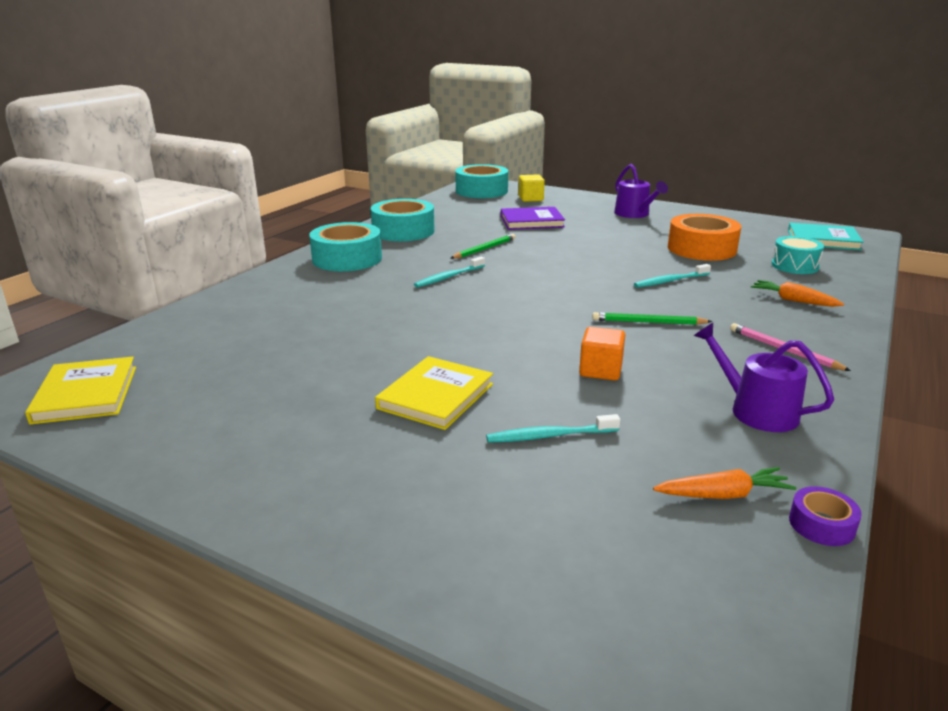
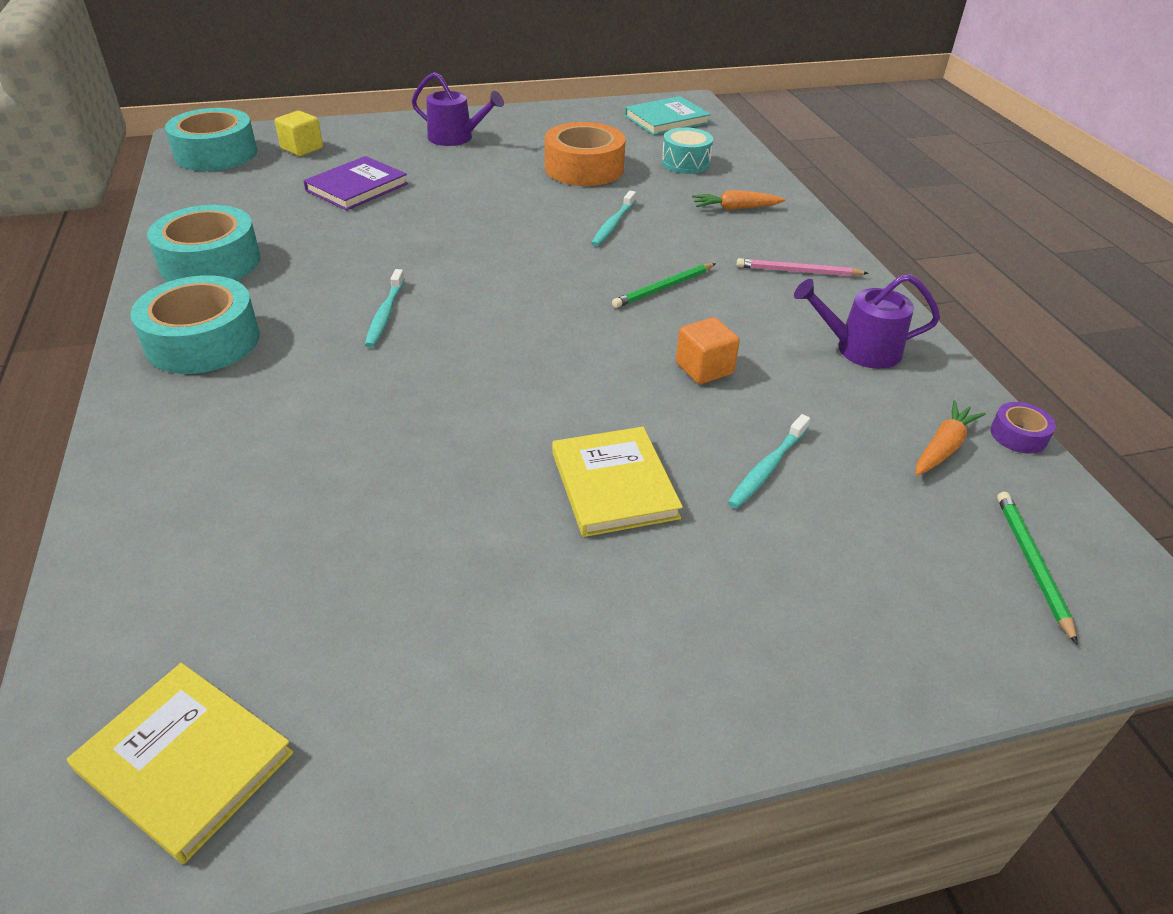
camera: 45 degrees left, 15 degrees up
(484, 249) = (363, 253): green pencil -> green pencil (1031, 564)

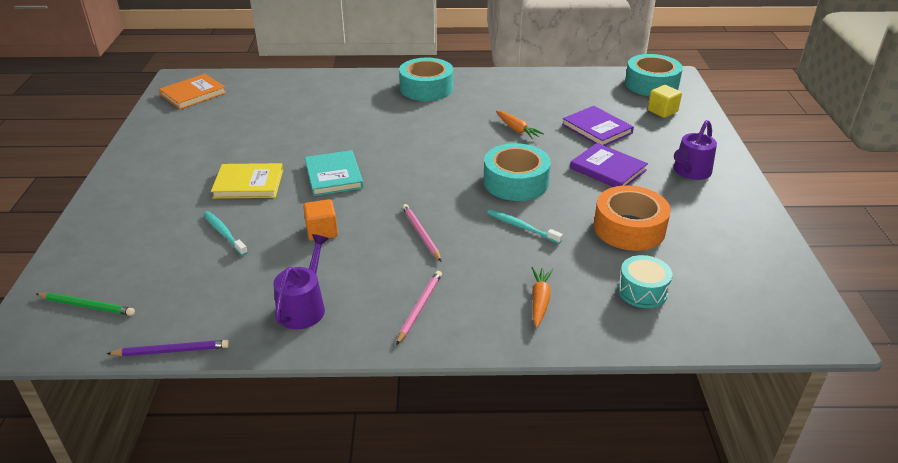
camera: 105 degrees right, 5 degrees down
(185, 762) = (193, 94): yellow book -> orange book
(210, 262) = (504, 87): turquoise tape -> turquoise tape (515, 182)
(385, 314) = (430, 133): turquoise toothbrush -> none
(463, 179) = (607, 169): none -> purple book
(664, 288) = (421, 234): green pencil -> pink pencil
(666, 119) = (760, 302): turquoise book -> turquoise book (334, 176)
(943, 447) = (188, 308): orange carrot -> orange carrot (517, 130)
(1018, 435) = (172, 351): purple tape -> purple pencil

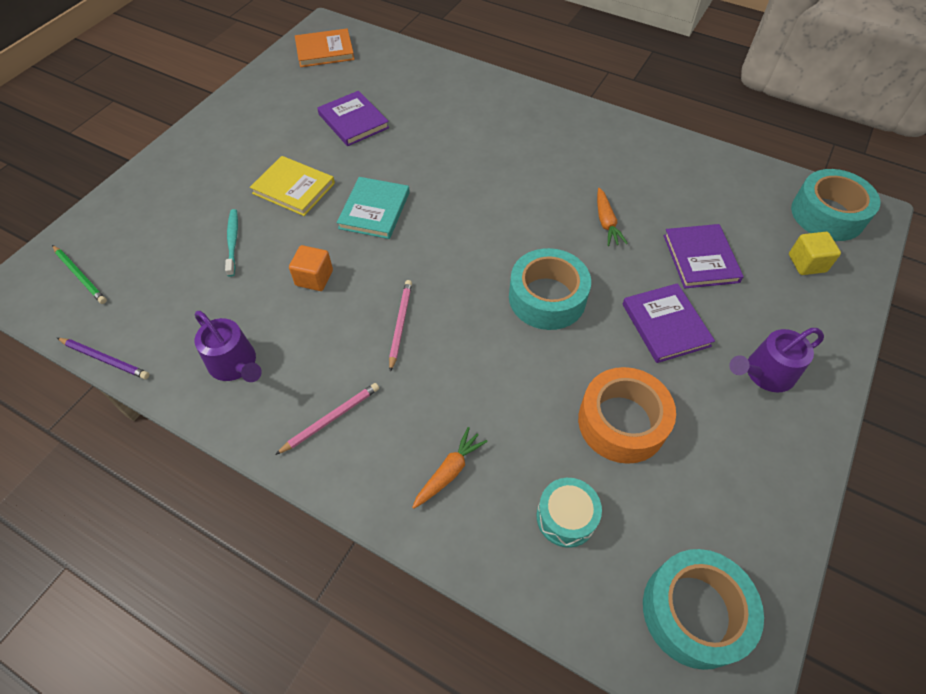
camera: 30 degrees right, 20 degrees up
(262, 129) = (353, 121): none -> purple book
(303, 307) = (235, 364): purple watering can -> purple watering can turned 90 degrees clockwise
(426, 88) = (552, 123): turquoise tape -> turquoise tape (694, 612)
(521, 227) = (506, 363): turquoise toothbrush -> none

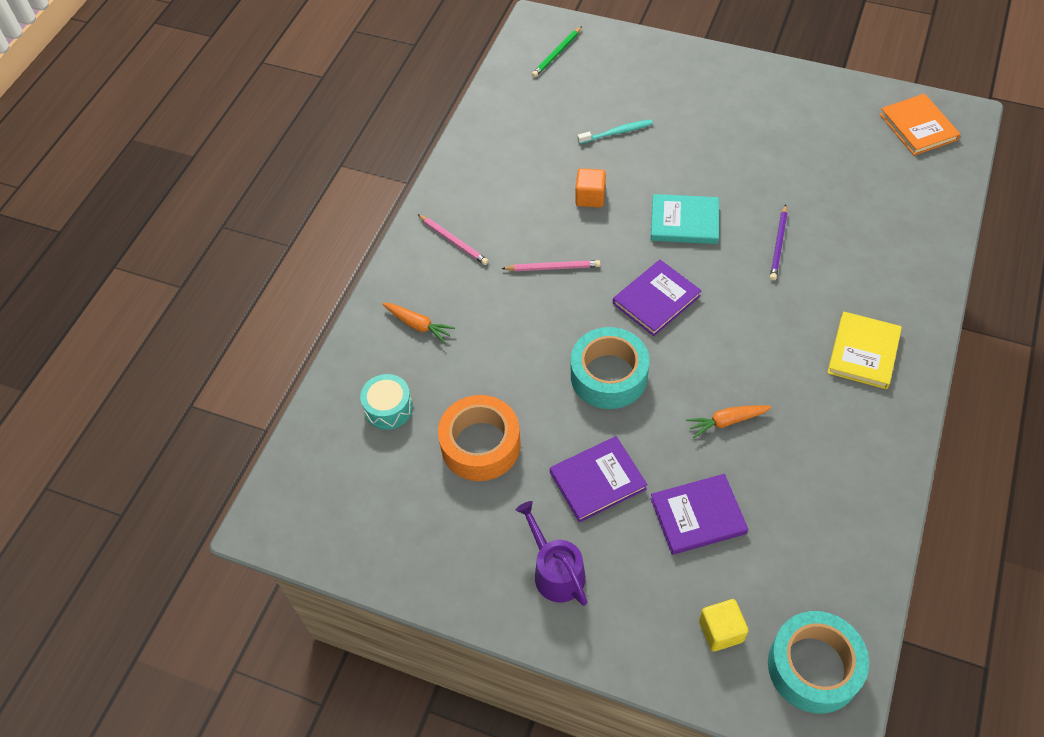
camera: 85 degrees right, 0 degrees up
(105, 359) = (483, 96): purple pencil -> purple pencil (778, 244)
(235, 364) = (492, 170): purple watering can -> none
(294, 188) = (694, 156): yellow book -> yellow book (863, 352)
(353, 121) = (808, 178): purple book -> purple book (656, 299)
(694, 612) = (321, 501): turquoise tape -> none

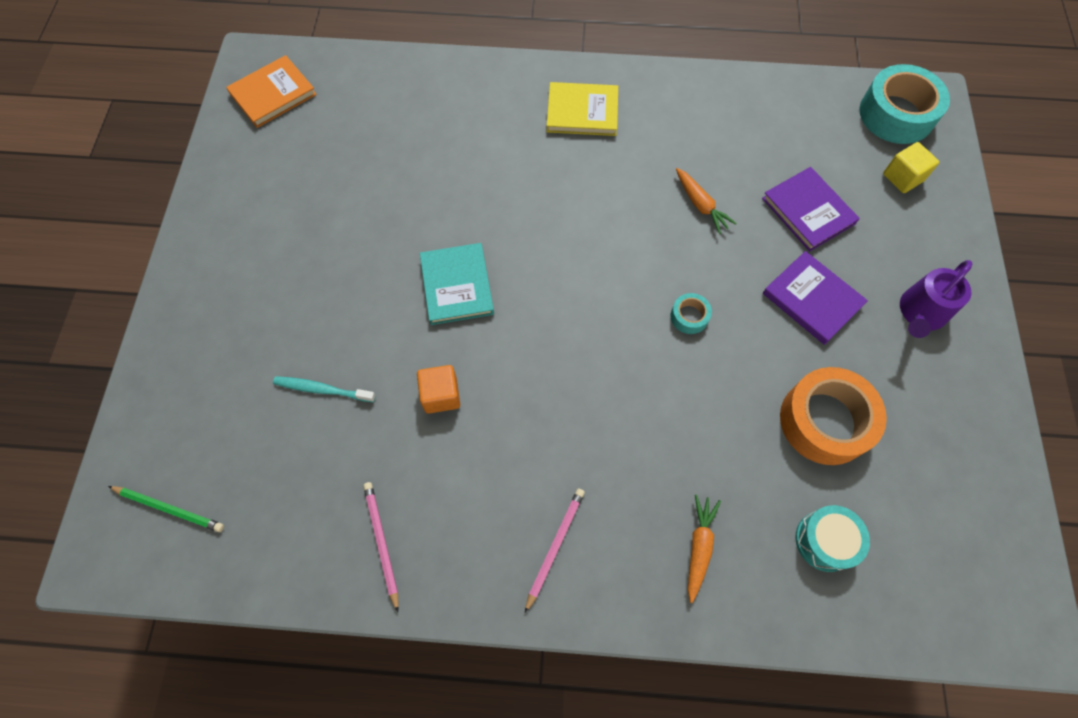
camera: 110 degrees left, 10 degrees up
(553, 267) = (562, 410): pink pencil -> pink pencil (381, 543)
(609, 376) = (689, 316): turquoise tape -> turquoise tape, size x0.45
(617, 132) = (322, 389): turquoise toothbrush -> turquoise toothbrush turned 45 degrees counterclockwise
(656, 299) = (575, 292): purple book -> none
(778, 244) = (468, 193): purple pencil -> none

